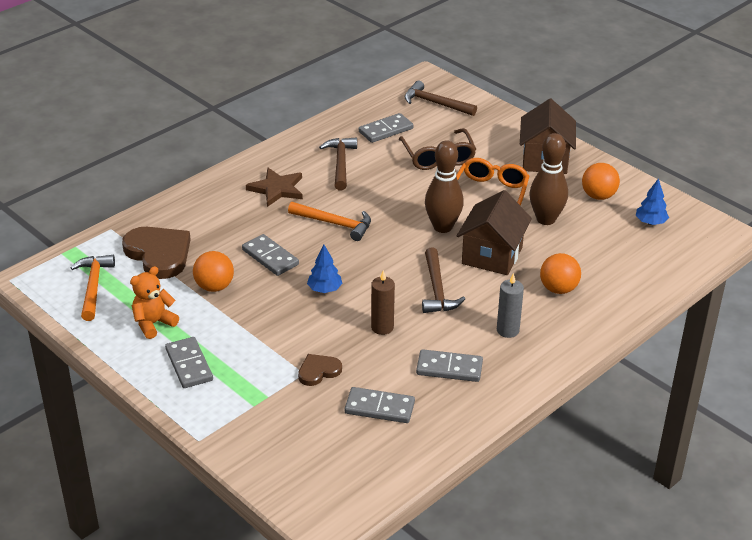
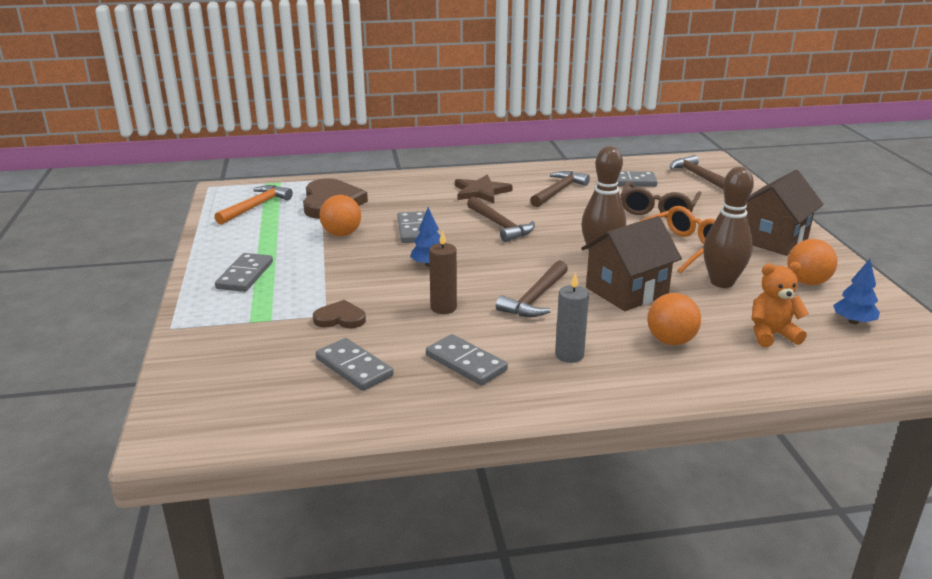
camera: 35 degrees right, 10 degrees down
(153, 323) = (261, 241): orange teddy bear -> orange teddy bear (772, 334)
(335, 224) = (500, 226): orange hammer -> brown hammer

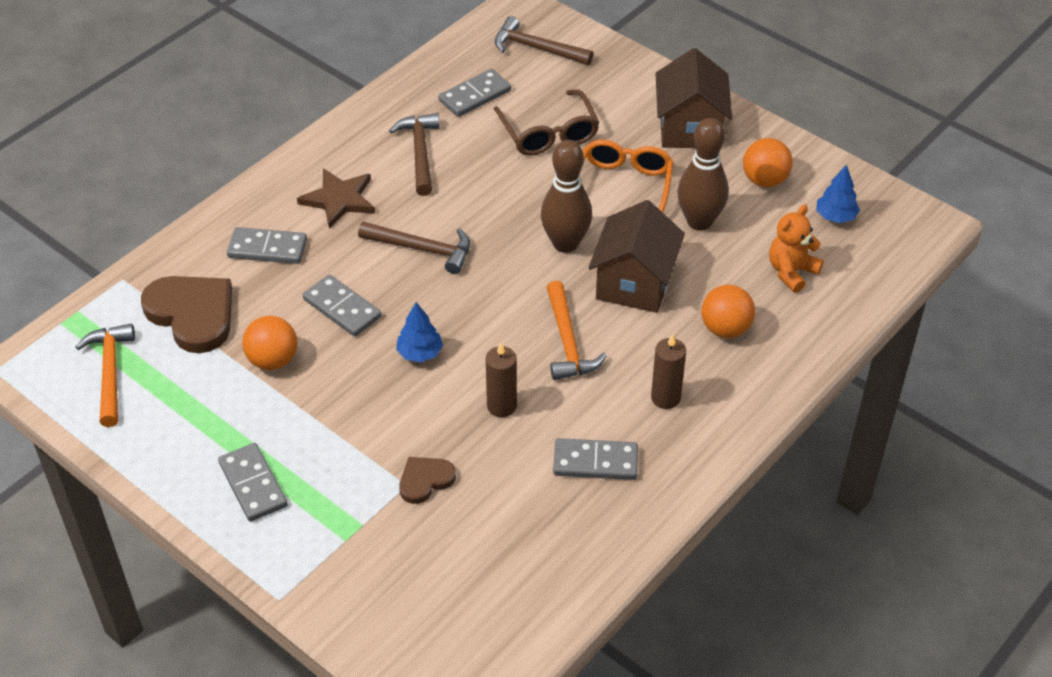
camera: 40 degrees left, 20 degrees up
(354, 367) = (511, 529): grey domino -> grey domino (267, 248)
(535, 298) = (567, 342): brown hammer -> orange hammer
(569, 355) = (665, 398): grey candle -> brown candle

